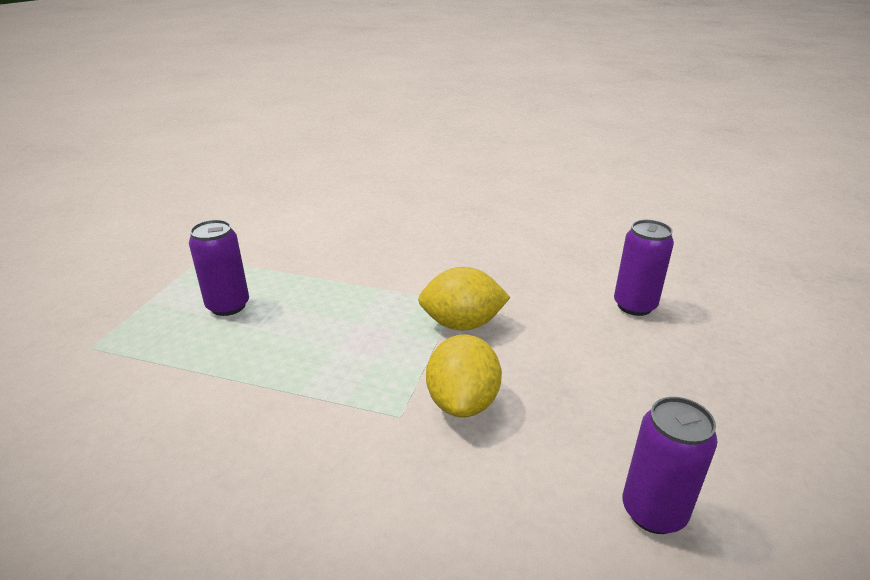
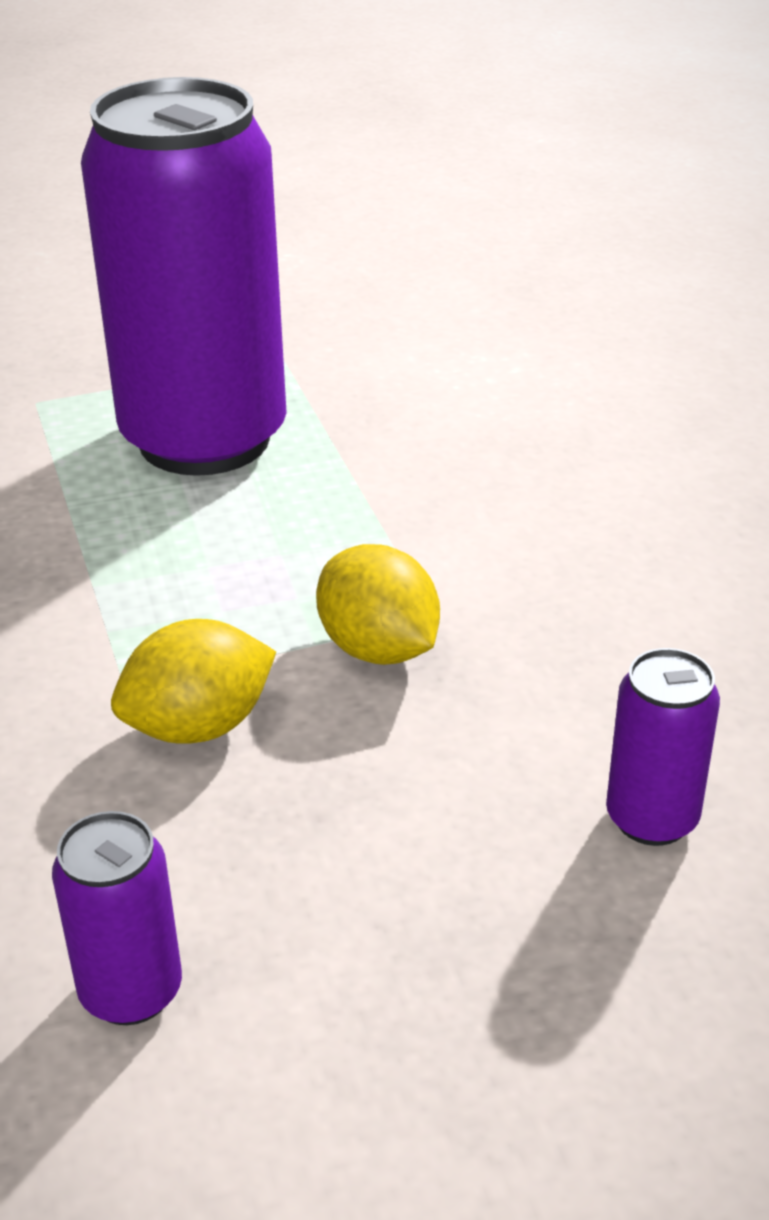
camera: 55 degrees right, 5 degrees up
(228, 306) = (204, 439): purple can -> purple can, size x2.45

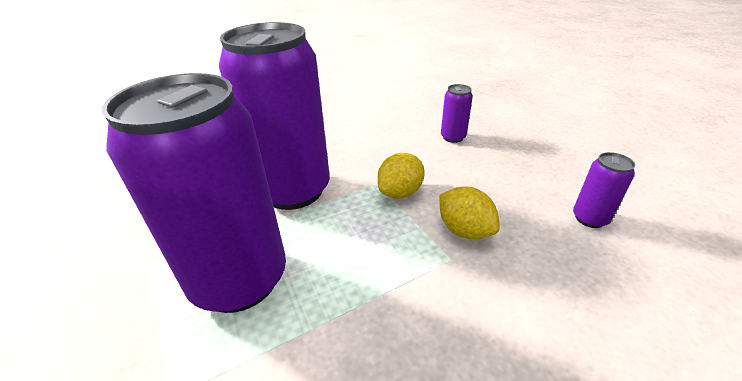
camera: 100 degrees left, 0 degrees up
(440, 492) = (293, 190): none -> purple can

